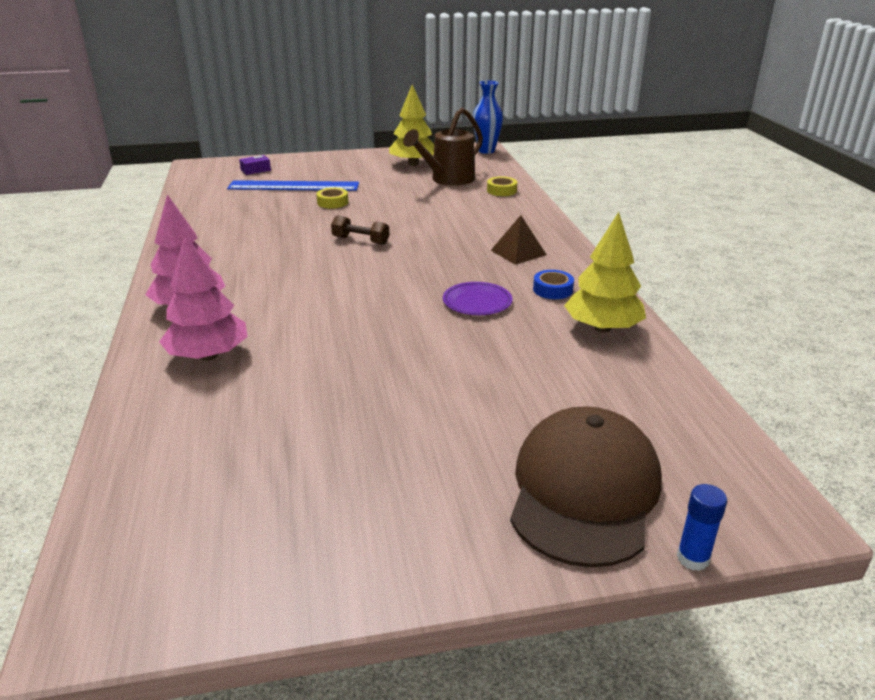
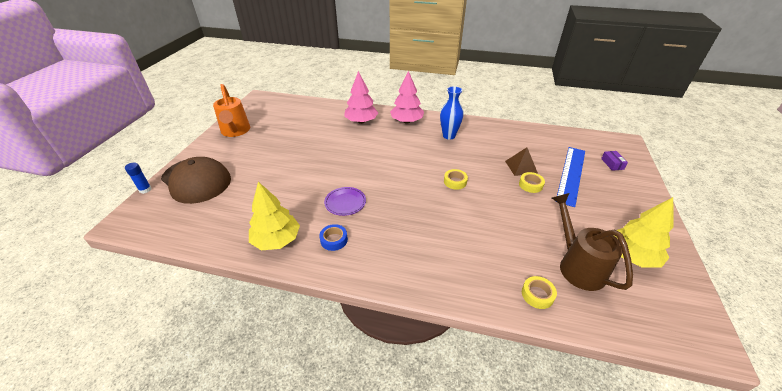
camera: 115 degrees right, 10 degrees up
(351, 546) = (235, 131): none -> orange watering can
(360, 241) = (455, 182): brown dumbbell -> yellow tape
(486, 151) = (695, 343): blue vase -> blue vase (449, 136)
(518, 252) = (396, 247): brown pyramid -> brown pyramid (521, 167)

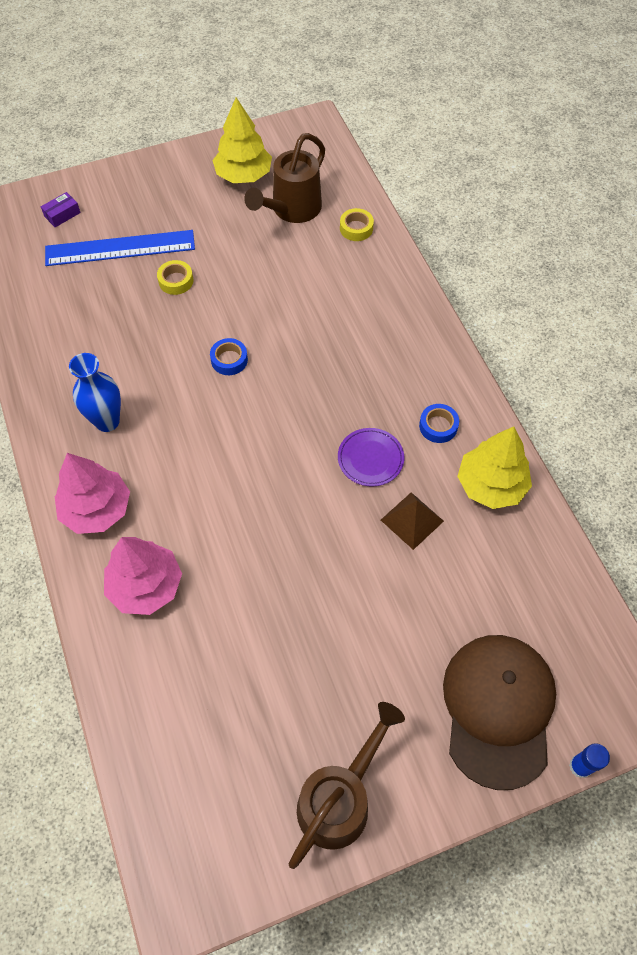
camera: 125 degrees left, 20 degrees up
(235, 131) = (339, 799): orange watering can -> brown watering can
(455, 182) = (229, 360): yellow tape -> blue tape
(521, 167) = (138, 302): brown pyramid -> brown pyramid (412, 520)

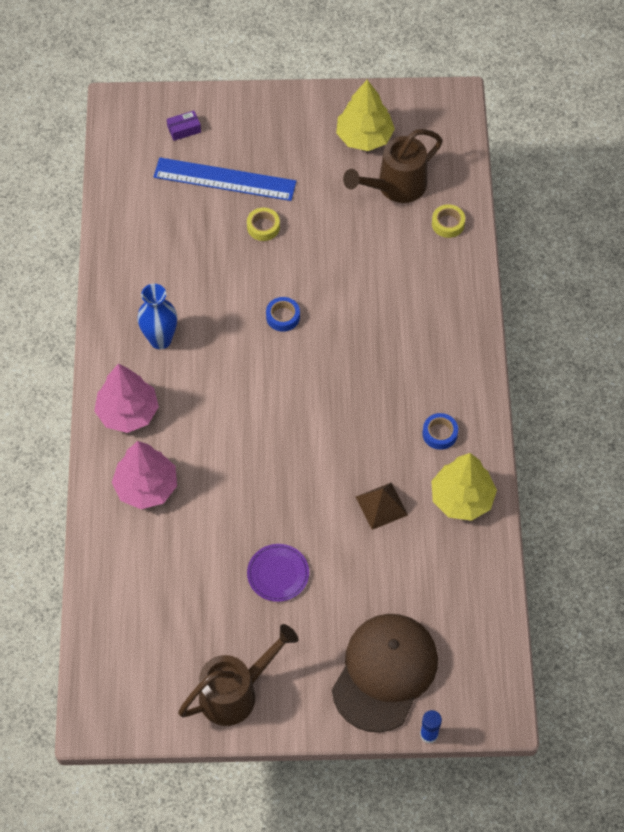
camera: 20 degrees right, 0 degrees up
(370, 458) = (369, 443): purple plate -> purple plate (278, 574)

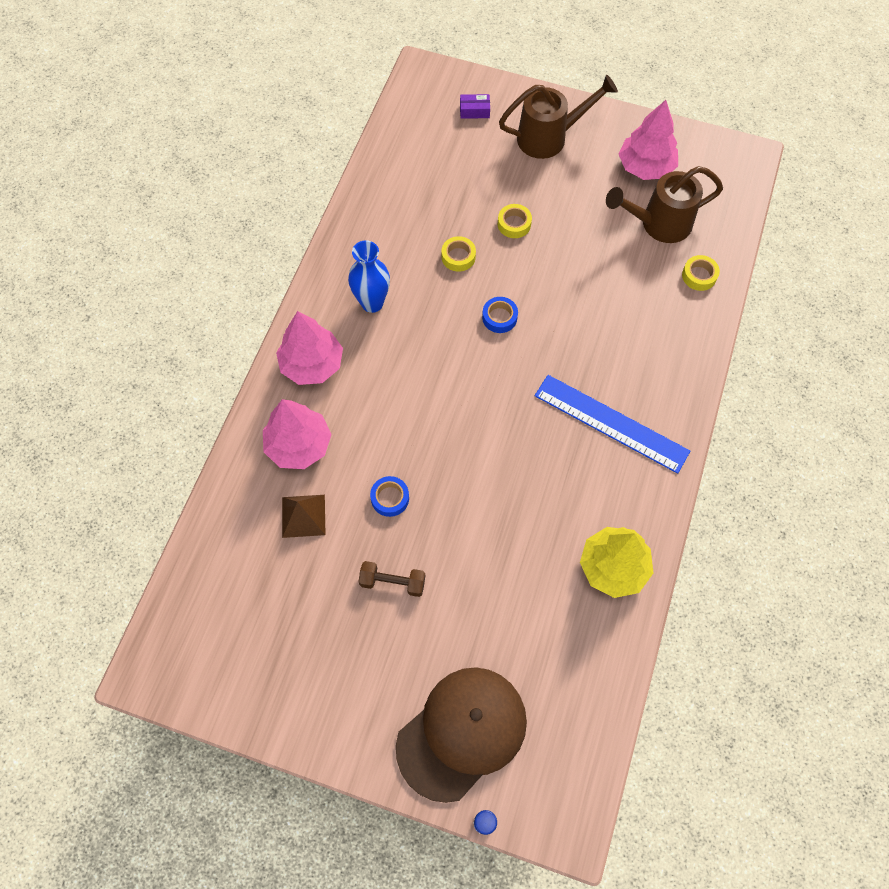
camera: 20 degrees right, 5 degrees up
(223, 273) = (458, 257): none -> yellow tape
(224, 179) = (494, 168): blue ruler -> blue ruler (611, 423)
(235, 693) = (299, 697): brown watering can -> brown watering can (549, 137)
(278, 574) = (392, 582): purple plate -> brown dumbbell
(364, 137) = (645, 167): yellow tree -> pink tree
(381, 505) = (526, 545): brown pyramid -> brown pyramid (303, 515)
(439, 434) = (614, 489): blue tape -> blue tape (390, 498)

